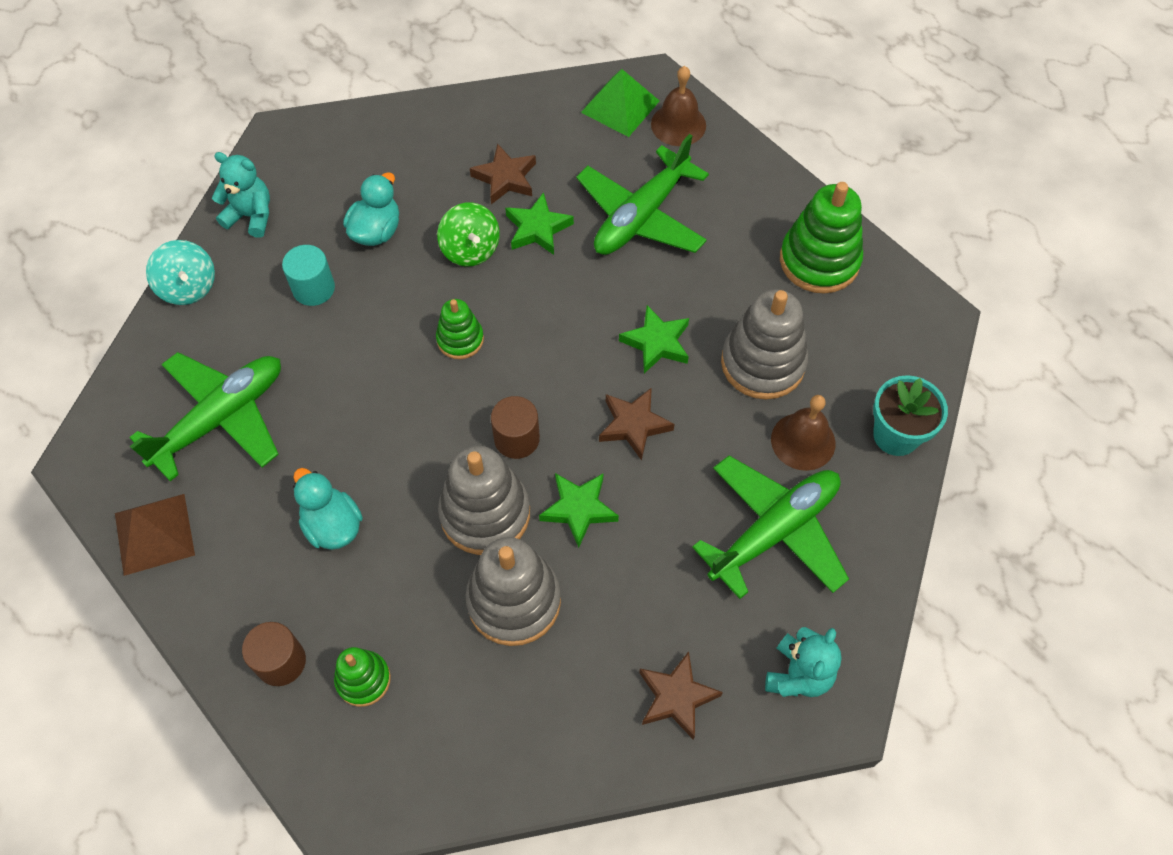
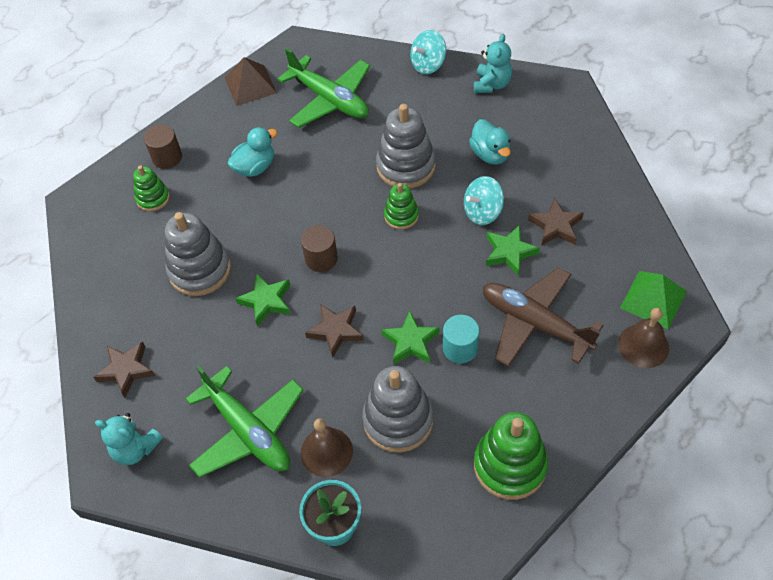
camera: 90 degrees right, 5 degrees down
(313, 288) = (435, 128): turquoise cylinder -> turquoise cylinder (460, 348)
(376, 231) = (490, 154): turquoise duck -> turquoise duck turned 45 degrees clockwise
(470, 249) = (482, 212): green spinning top -> turquoise spinning top
(485, 513) = (263, 247): grey stacking toy -> grey stacking toy (406, 166)
(641, 216) = (535, 323): green plane -> brown plane

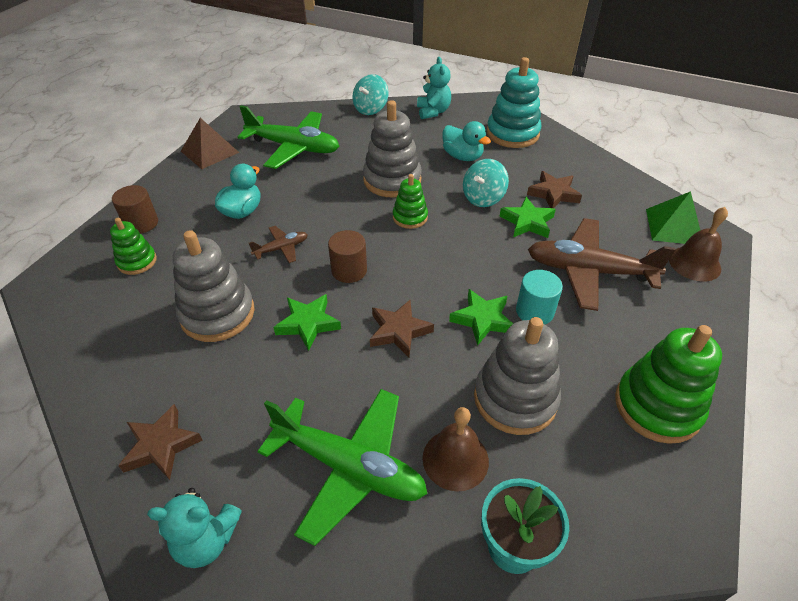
camera: 25 degrees left, 10 degrees down
(273, 218) = (281, 248): none -> brown plane
(560, 136) = (512, 134): none -> turquoise stacking toy

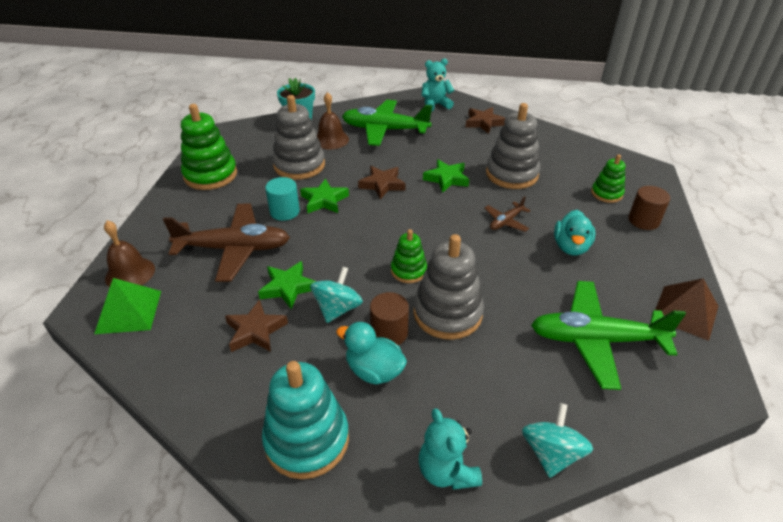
camera: 165 degrees right, 5 degrees down
(349, 270) = (439, 215): brown cylinder -> brown cylinder (389, 333)

